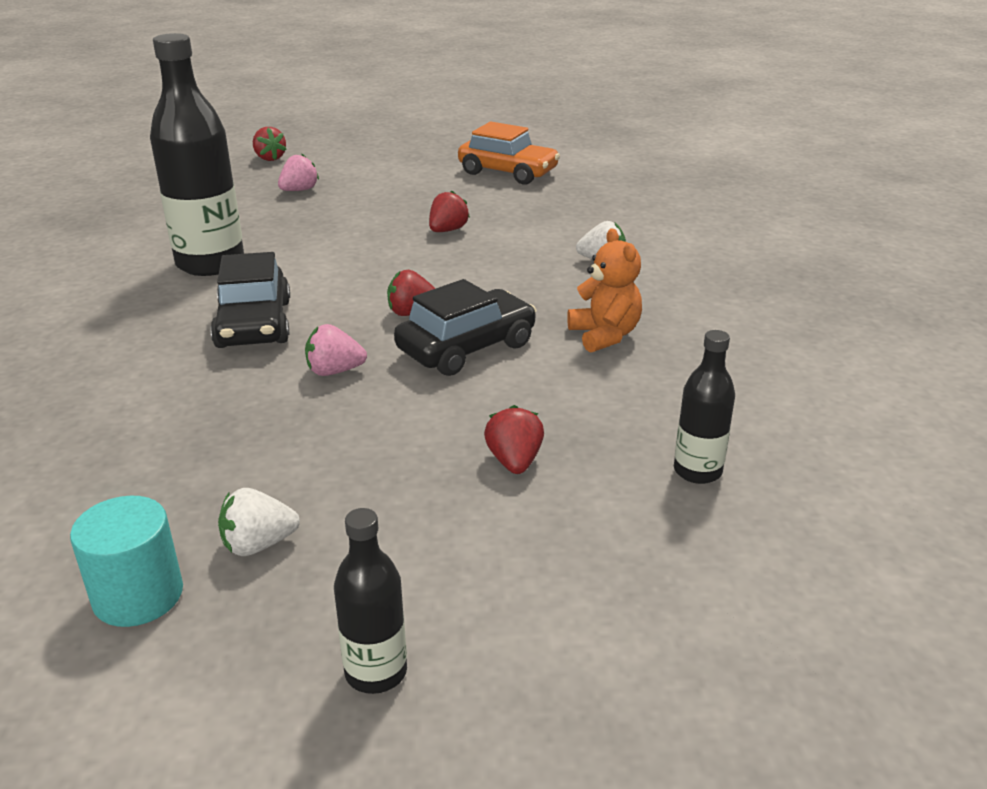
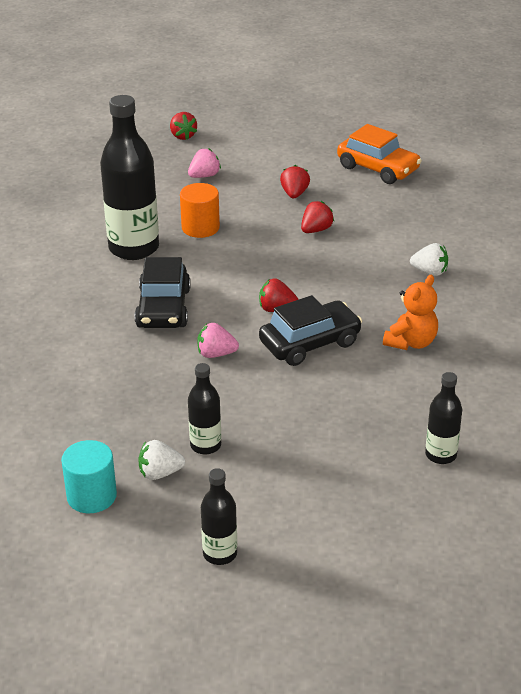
camera: 10 degrees right, 5 degrees up
(299, 238) = (200, 228): none -> orange cylinder
(331, 494) = (205, 445): none -> black bottle
(514, 461) = (324, 435): red strawberry -> red strawberry (294, 194)
(604, 335) = (411, 342): orange teddy bear -> orange teddy bear turned 45 degrees clockwise

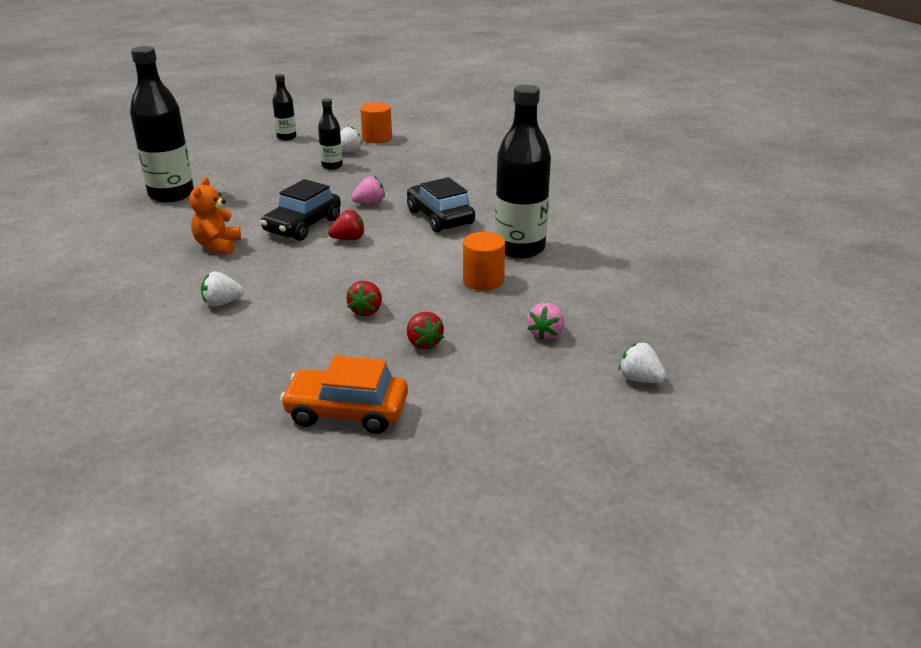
camera: 150 degrees right, 5 degrees down
(91, 496) = (377, 138): turquoise cylinder -> orange cylinder
(183, 136) = (639, 379): red strawberry -> white strawberry
(440, 455) = (171, 194): black bottle -> black bottle, size x1.99

